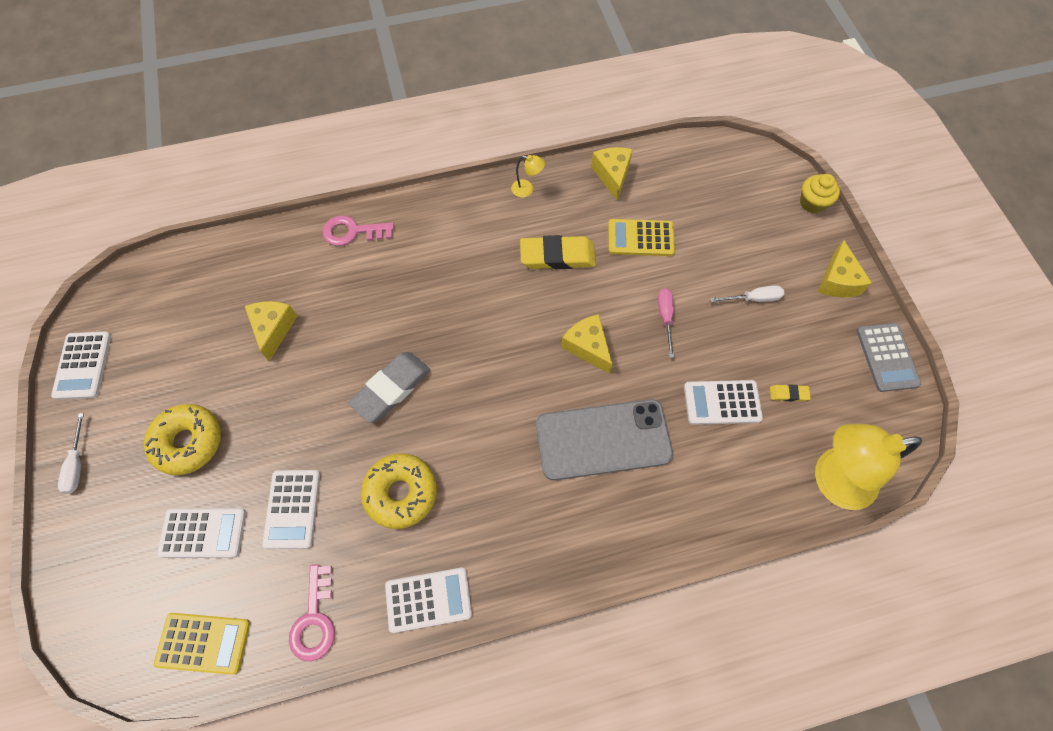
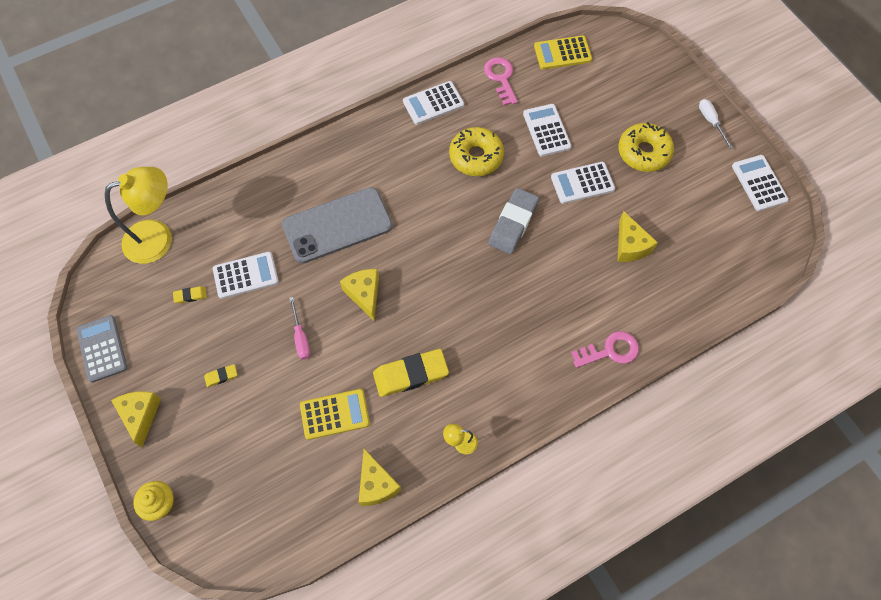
camera: 165 degrees right, 0 degrees up
(203, 533) = (598, 104): white calculator -> white calculator (582, 183)
(587, 347) = (364, 294): yellow cheese -> yellow cheese turned 150 degrees counterclockwise
(753, 298) = (221, 376): white screwdriver -> yellow eraser

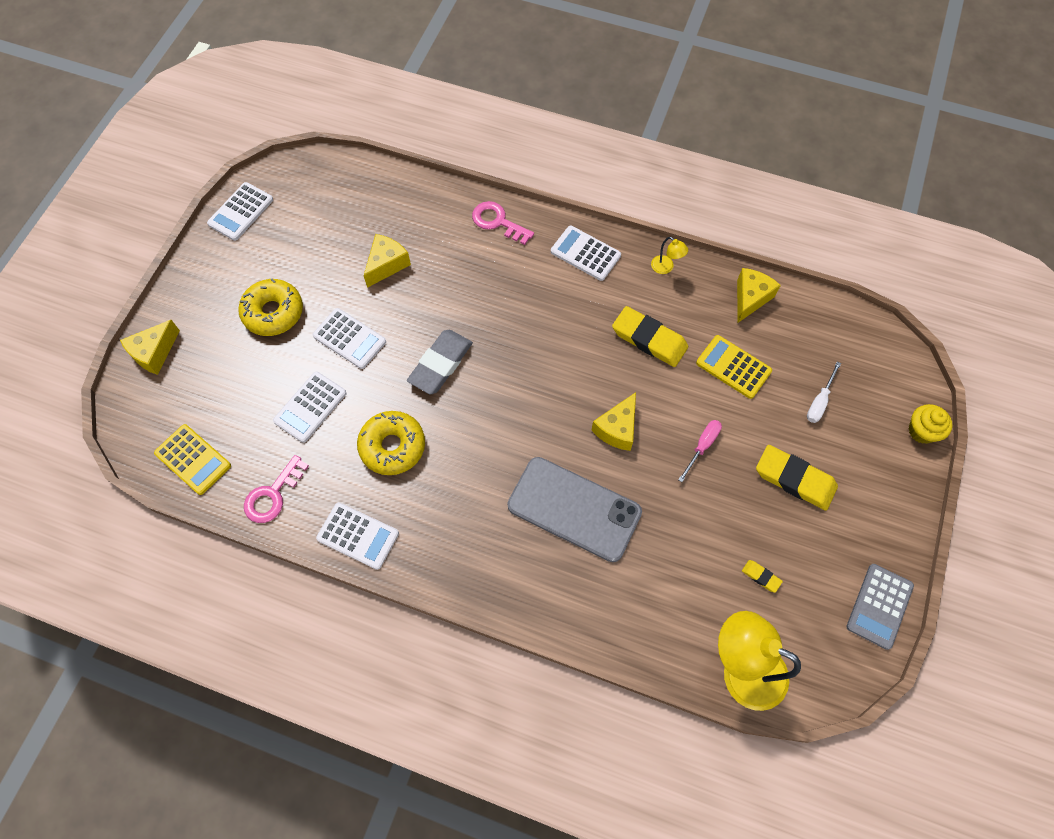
camera: 130 degrees left, 0 degrees up
(140, 415) = (888, 513): yellow cheese -> yellow cheese (154, 353)
(221, 376) = (795, 479): yellow eraser -> yellow eraser, size x2.21
(246, 275) = (696, 545): white calculator -> white calculator (585, 253)
(513, 223) = (440, 364): grey eraser -> grey eraser turned 45 degrees counterclockwise
(711, 121) = (193, 282): white screwdriver -> white screwdriver (819, 401)

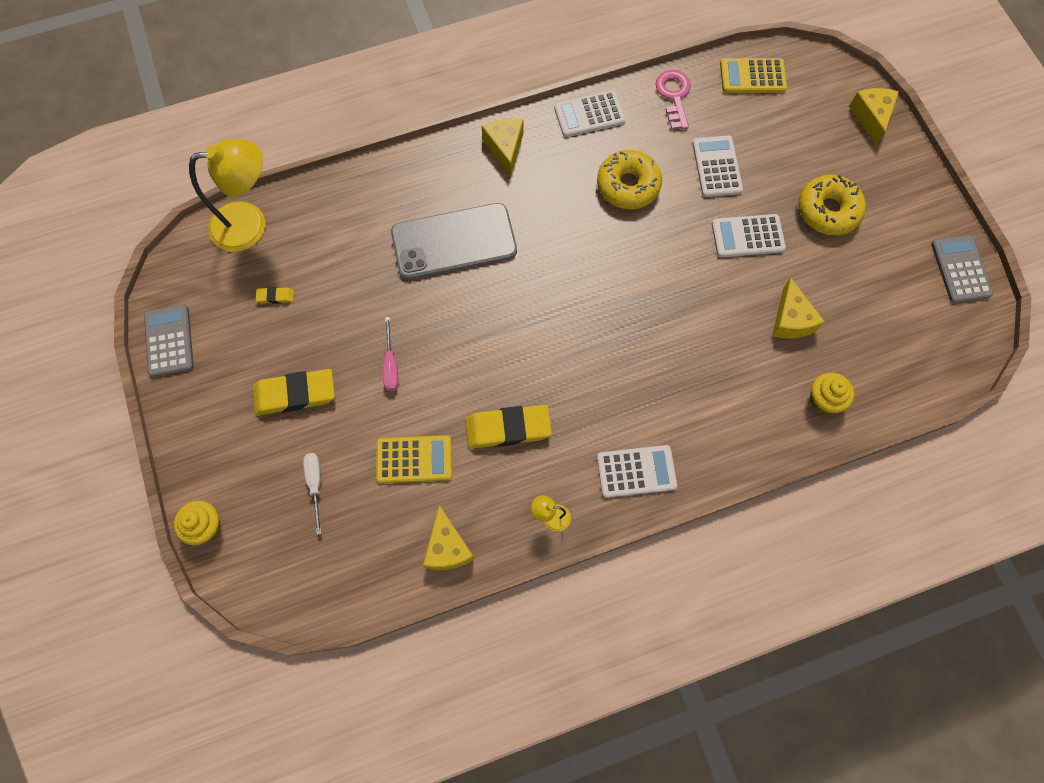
camera: 140 degrees right, 5 degrees up
(241, 212) = (960, 269): white calculator -> grey calculator
(422, 207) = (824, 399): none -> yellow cupcake
(440, 364) = (657, 271): grey eraser -> none
(498, 222) = (744, 440): pink key -> none
(617, 429) = (471, 327): yellow cheese -> yellow cheese (505, 148)

